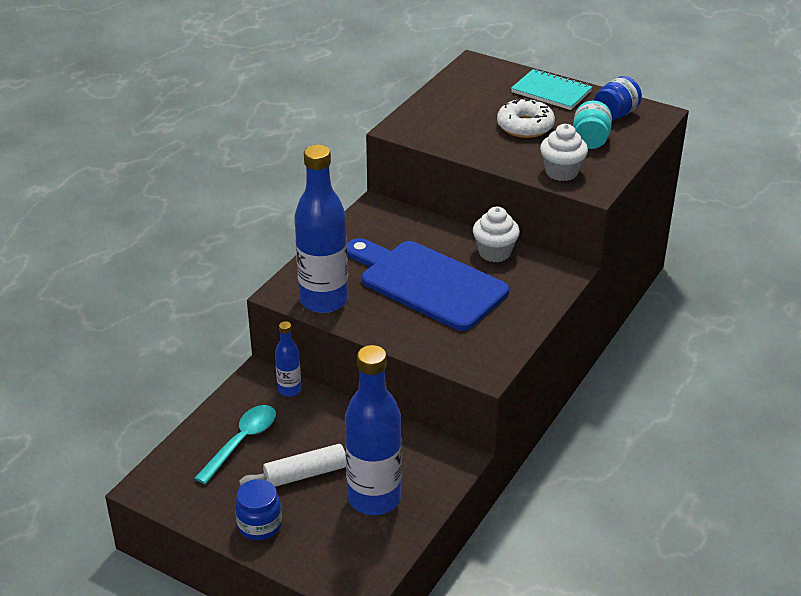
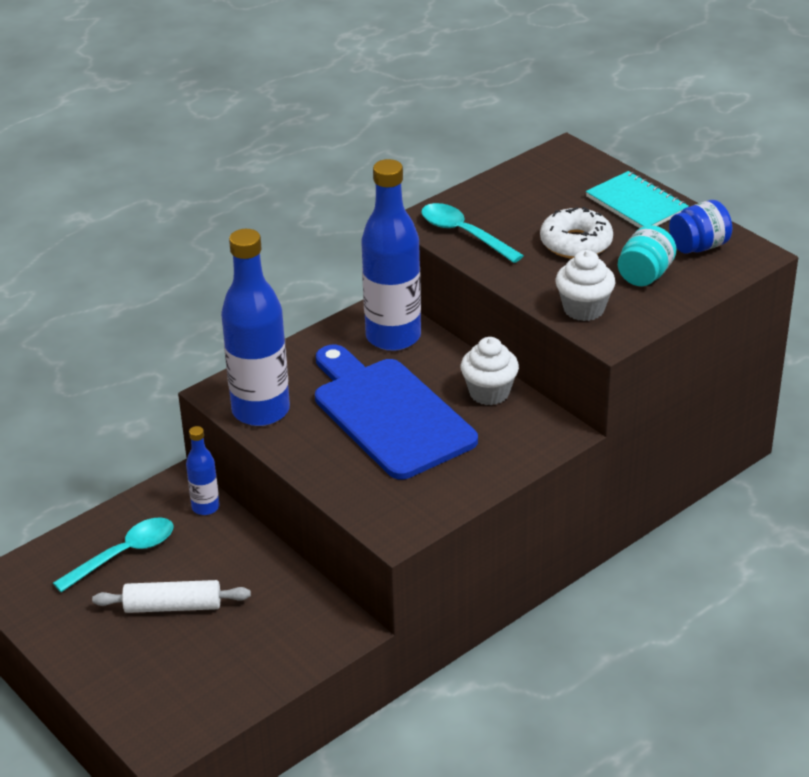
camera: 20 degrees right, 0 degrees up
(260, 525) = (95, 651): blue jar -> none
(374, 498) = (232, 651): blue bottle -> blue bottle (393, 337)
(437, 133) = (464, 234): none -> turquoise spoon

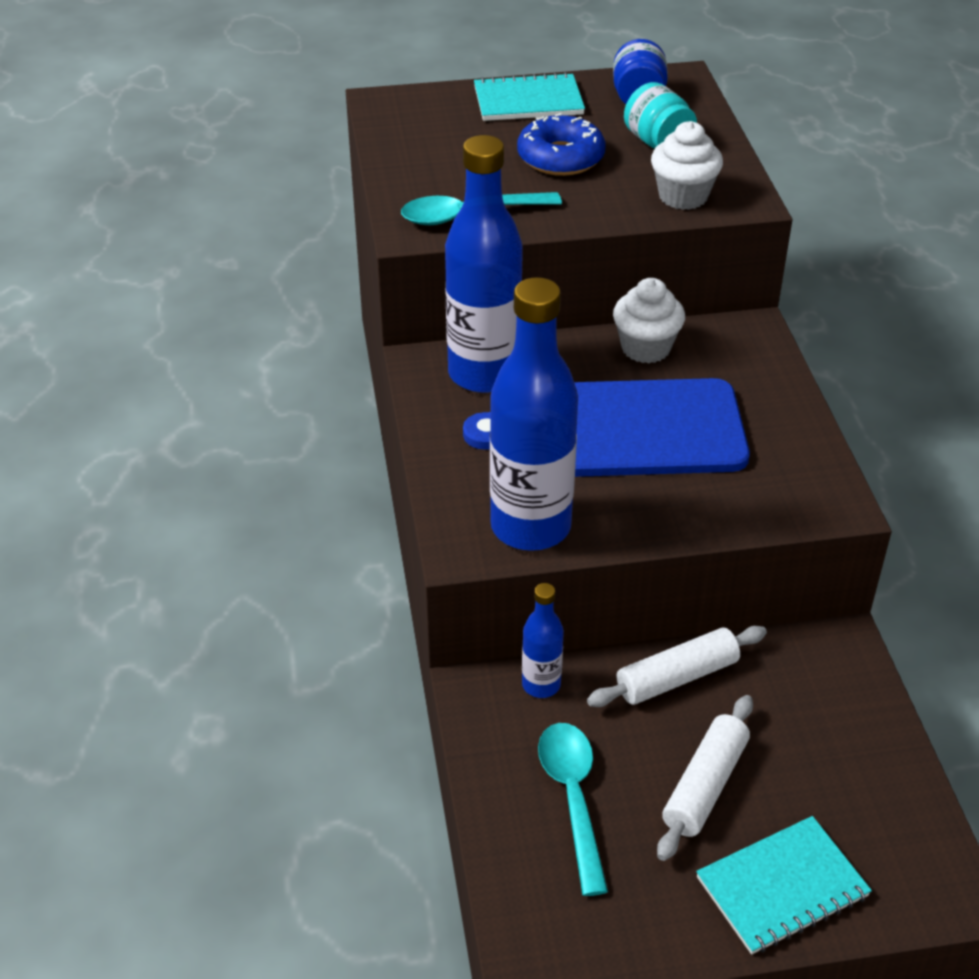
camera: 60 degrees left, 5 degrees up
(114, 666) = (782, 887): none -> turquoise notebook
(256, 562) = (676, 677): none -> white rolling pin
(576, 243) = (560, 158): white donut -> blue donut

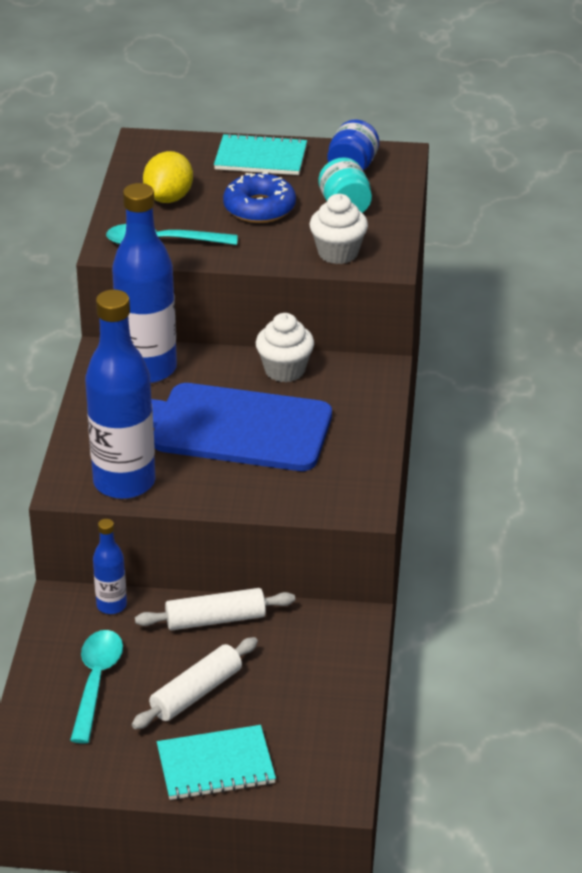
camera: 15 degrees right, 5 degrees down
(447, 161) = (169, 198): none -> yellow lemon

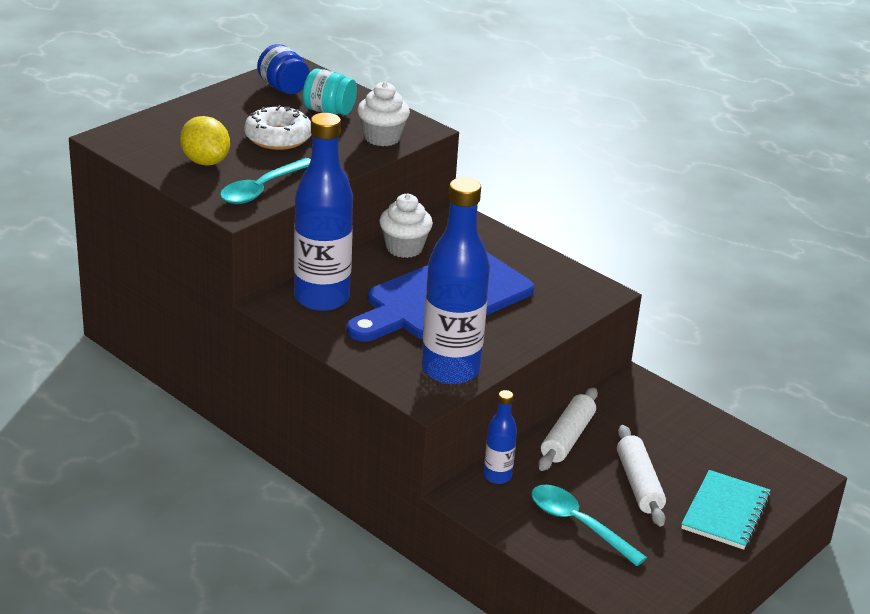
camera: 55 degrees left, 5 degrees down
(259, 208) = (278, 138): blue donut -> white donut
(260, 158) = (212, 109): turquoise notebook -> none

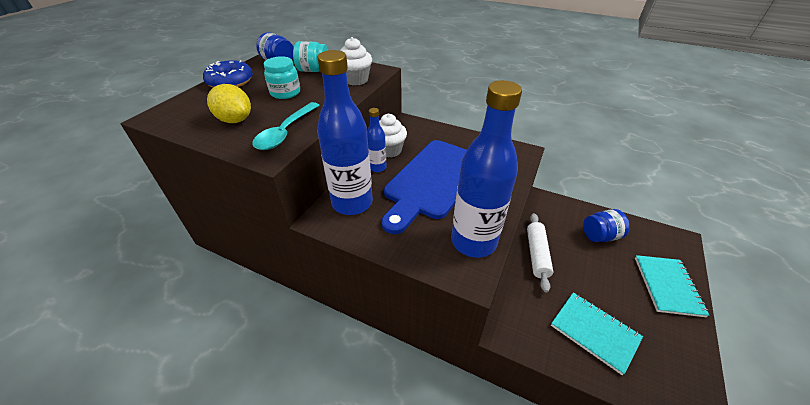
camera: 15 degrees left, 10 degrees up
(209, 106) = (230, 81): none -> blue donut
(278, 138) = (285, 93): white donut -> turquoise jar
(497, 476) = (516, 304): blue bottle -> blue bottle (377, 167)
(578, 524) = (594, 332): turquoise spoon -> turquoise notebook
(638, 484) = (603, 279): white rolling pin -> none
(682, 441) = (600, 236): none -> blue jar

